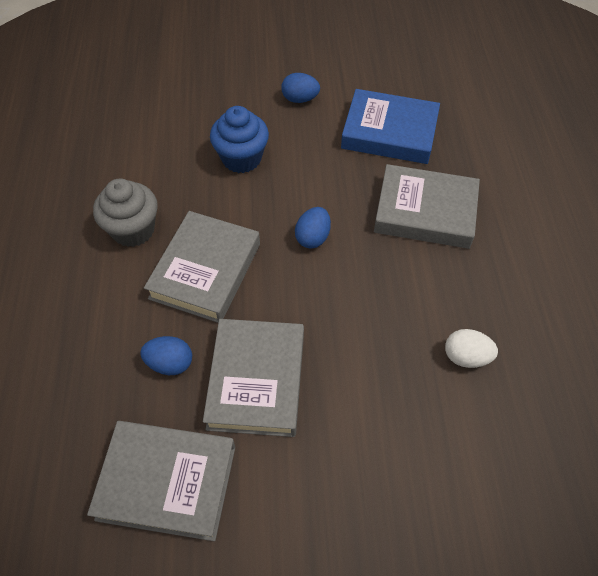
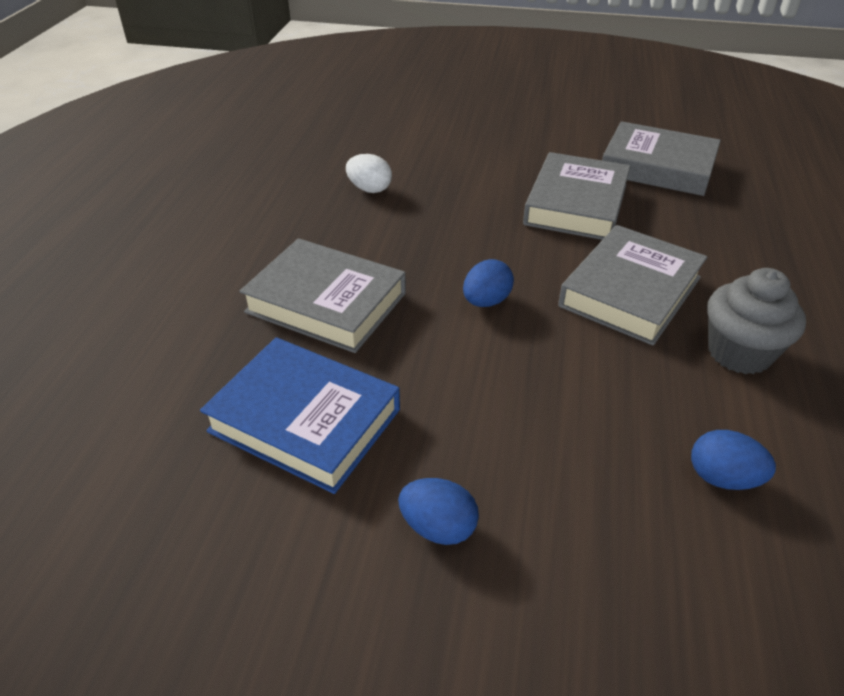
camera: 165 degrees left, 15 degrees down
(170, 363) = (664, 227): blue egg -> blue egg (722, 478)
(241, 158) = (572, 426): blue cupcake -> none

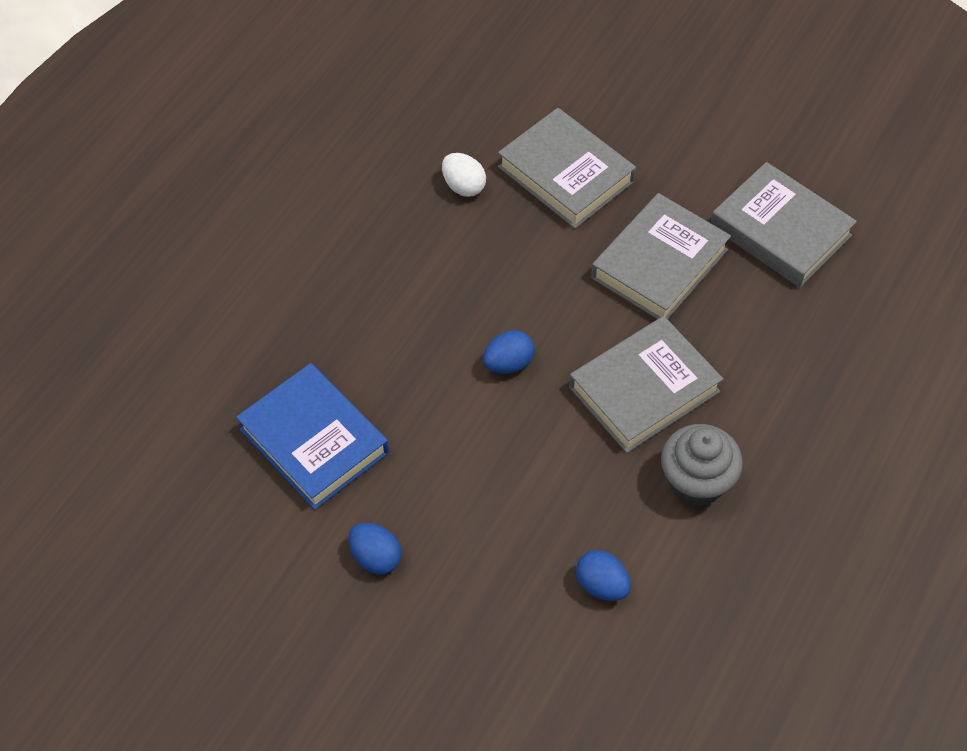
camera: 20 degrees right, 15 degrees up
(326, 303) = (370, 326): grey book -> grey book (566, 174)

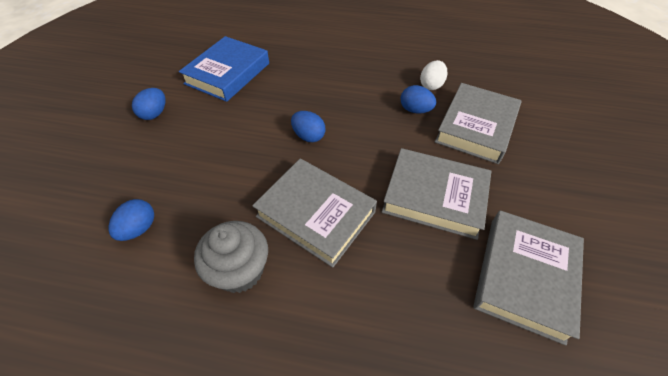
camera: 70 degrees right, 5 degrees down
(507, 225) = (415, 110): none -> blue egg

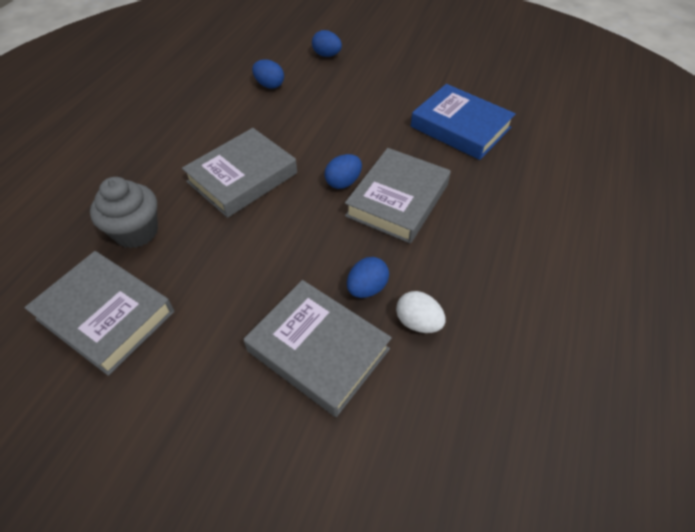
camera: 100 degrees right, 0 degrees up
(154, 114) = (399, 83): blue egg -> blue egg (327, 55)
(240, 271) = (210, 132): grey cupcake -> grey cupcake (136, 232)
(434, 197) = (225, 269): grey book -> grey book (397, 200)

